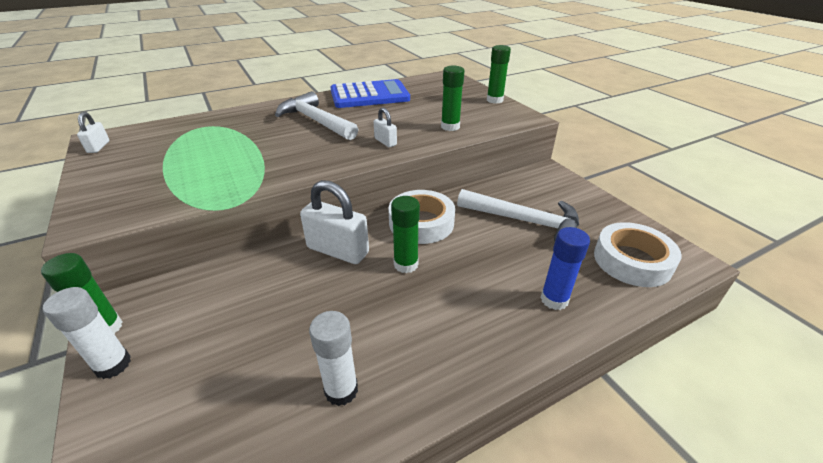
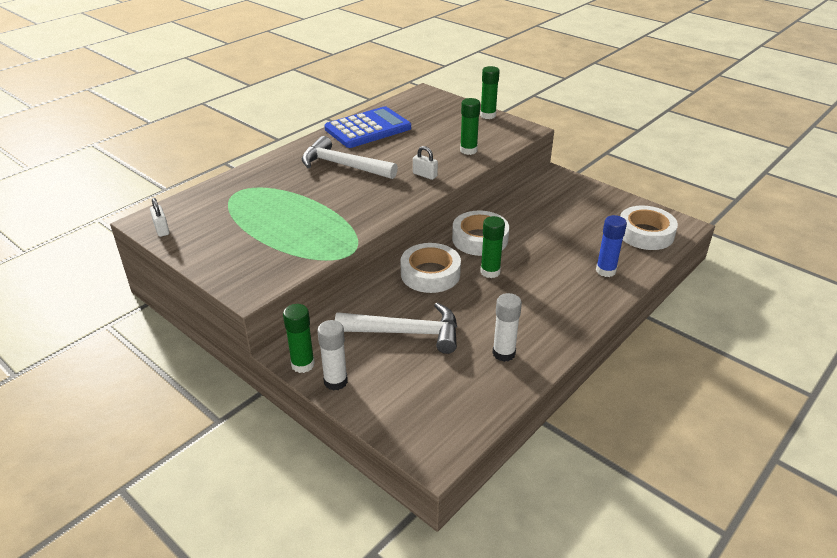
camera: 20 degrees left, 0 degrees up
(338, 250) = (430, 274): white padlock -> white tape
(524, 221) = (558, 221): white hammer -> white hammer (406, 332)

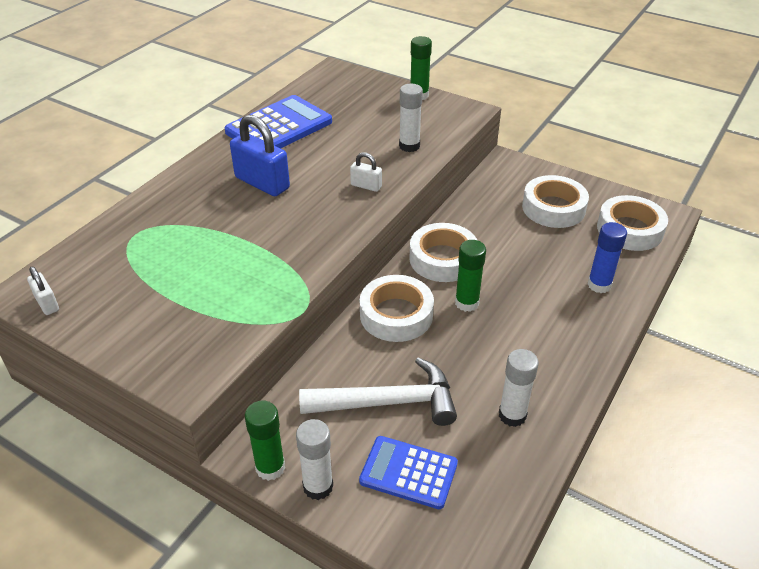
camera: 10 degrees left, 5 degrees up
(343, 166) = (262, 183): white hammer -> blue padlock
(408, 381) = (408, 472): none -> blue calculator
(468, 150) = (409, 146): green glue stick -> white glue stick
(584, 212) = (553, 208): none -> white tape

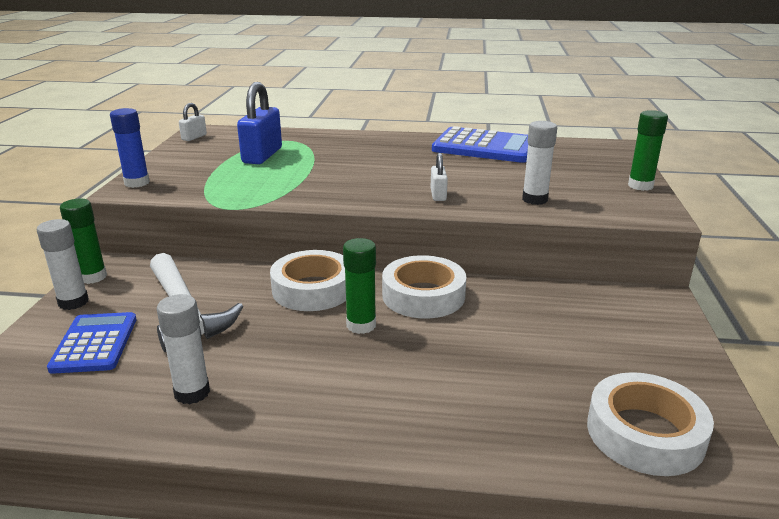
camera: 65 degrees right, 15 degrees down
(262, 183) = (393, 159): blue padlock -> blue padlock (262, 155)
(553, 208) = (608, 352): white tape -> none
(599, 285) = (480, 422): blue glue stick -> blue glue stick (137, 183)

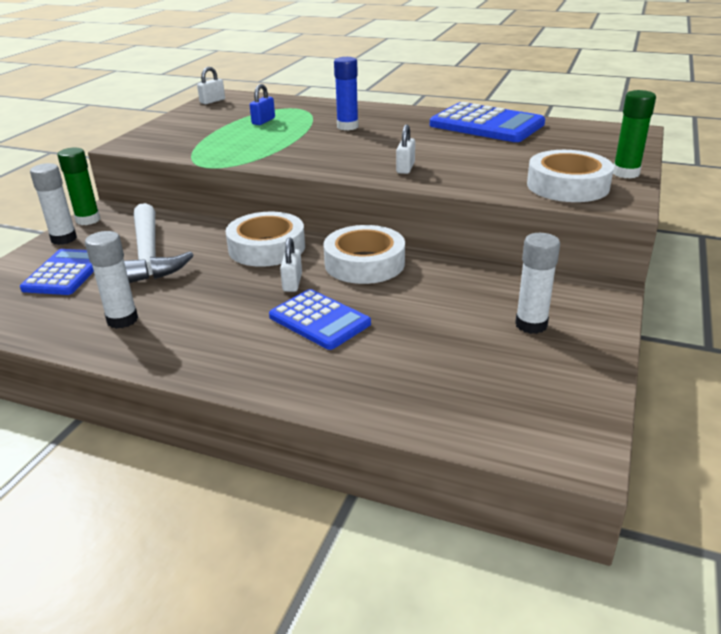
camera: 15 degrees right, 5 degrees up
(137, 183) = (140, 139): blue glue stick -> blue glue stick (347, 127)
(262, 155) = (263, 121): blue padlock -> blue padlock, size x0.52
(361, 325) = (292, 283): green glue stick -> white padlock
(412, 364) = (319, 320): none -> blue calculator
(534, 199) = (500, 179): white glue stick -> white glue stick (531, 325)
(645, 433) = (501, 405): white tape -> white tape (567, 186)

